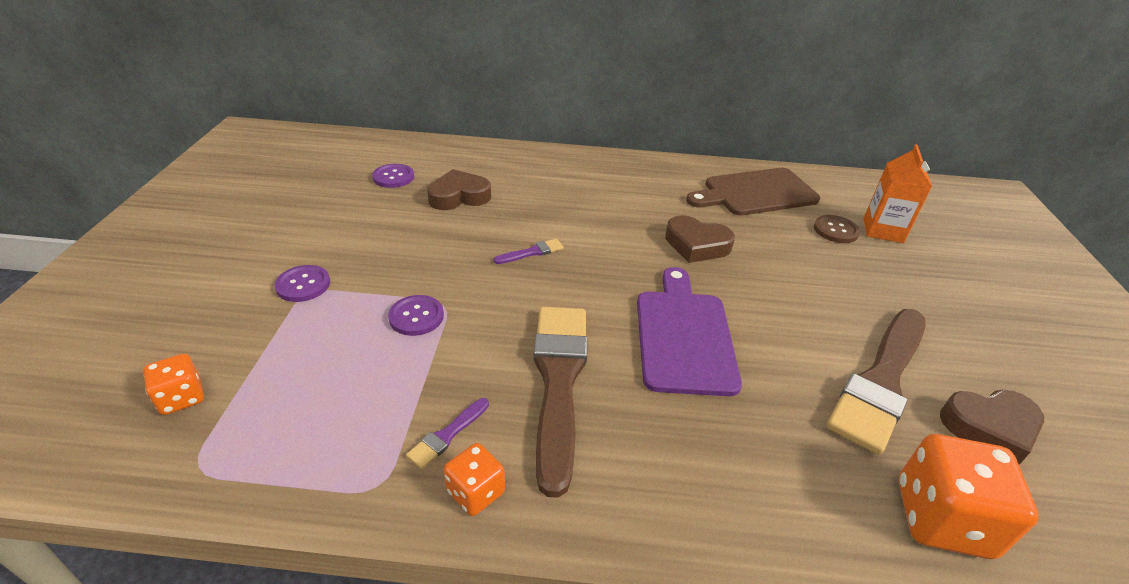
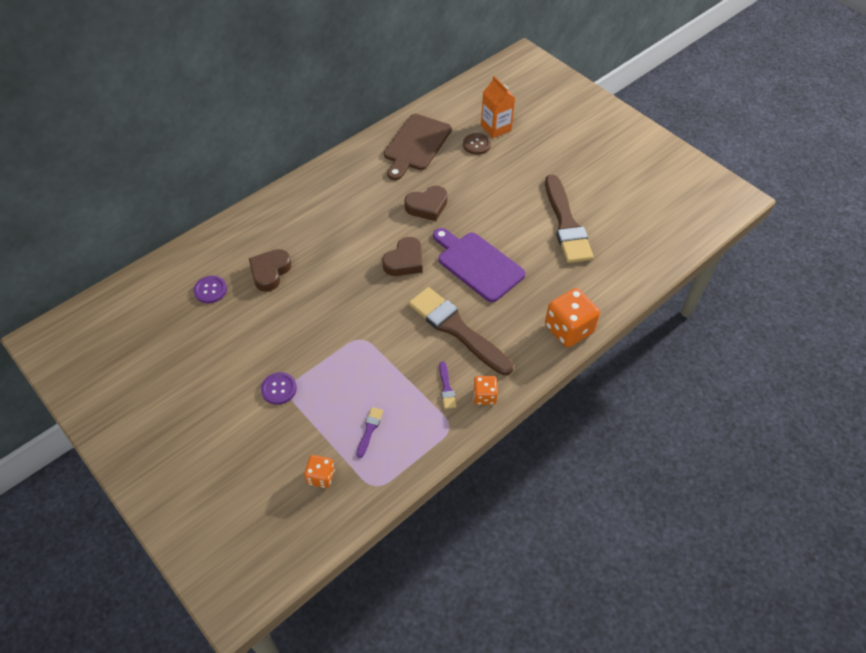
camera: 45 degrees left, 15 degrees up
(416, 316) = (358, 355): purple button -> none
(532, 252) = (359, 276): purple brush -> purple brush (369, 430)
(942, 518) = (627, 268): orange dice -> orange dice (569, 329)
(989, 428) = (615, 215): brown heart -> brown heart (405, 261)

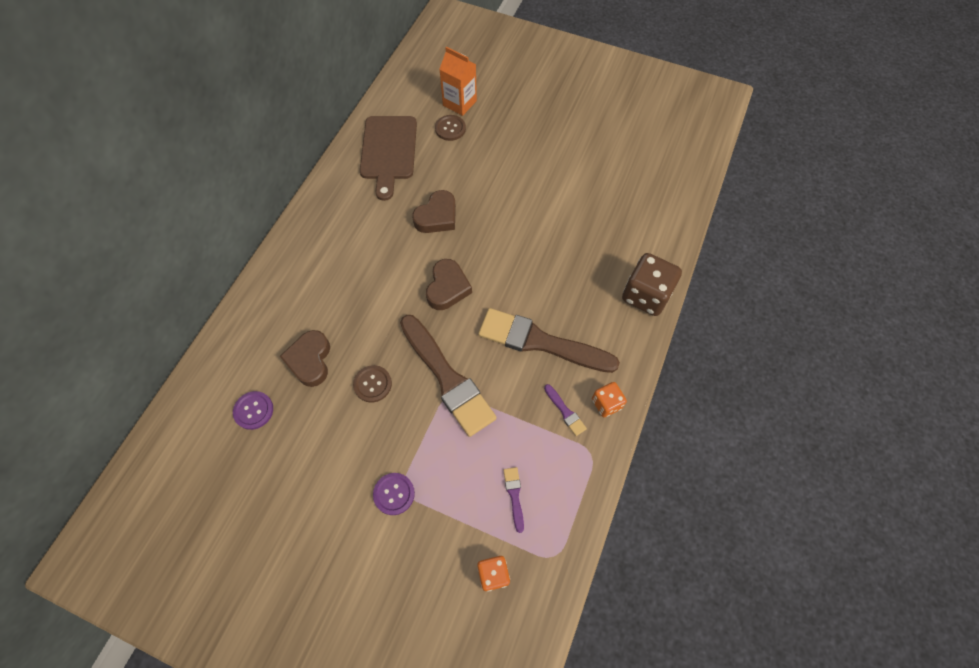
camera: 25 degrees left, 10 degrees up
(307, 307) = (372, 384): none -> brown button
(477, 264) = (522, 261): purple cutting board -> none
(566, 223) = (583, 182): brown brush -> brown brush (447, 378)
(569, 329) = (646, 295): orange dice -> brown dice

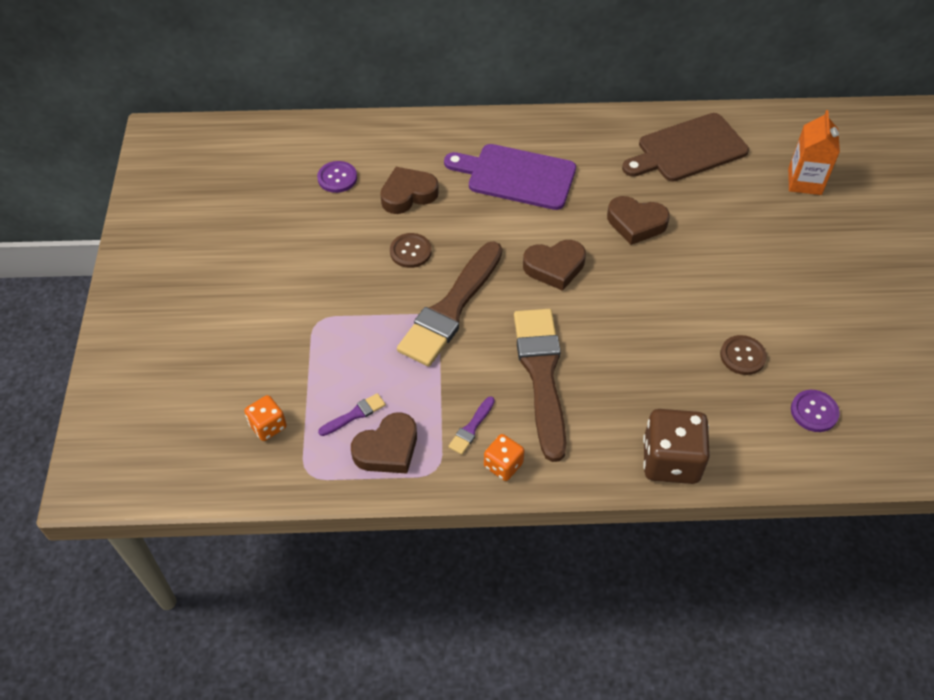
camera: 65 degrees right, 10 degrees down
(342, 272) = (516, 176): none -> purple cutting board
(394, 494) = (309, 314): purple button -> purple button (814, 412)
(450, 128) = (761, 188): brown button -> brown button (742, 356)
(557, 482) = (387, 449): none -> brown heart

